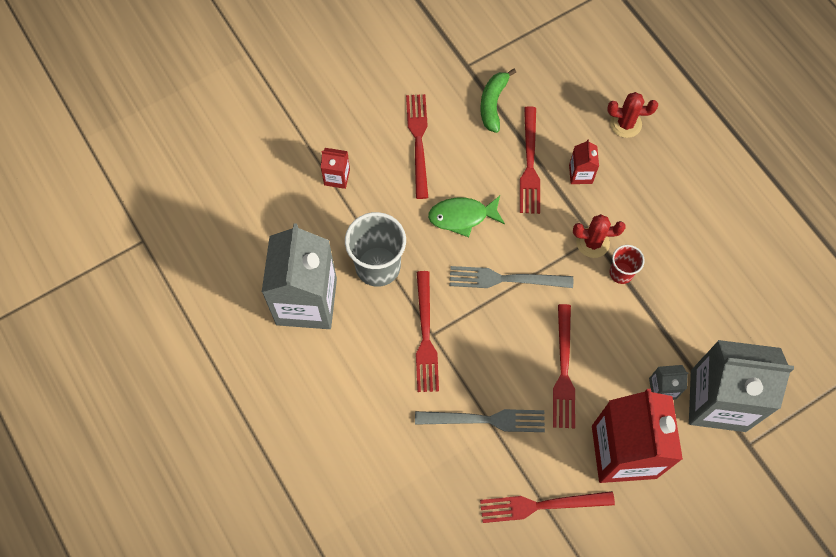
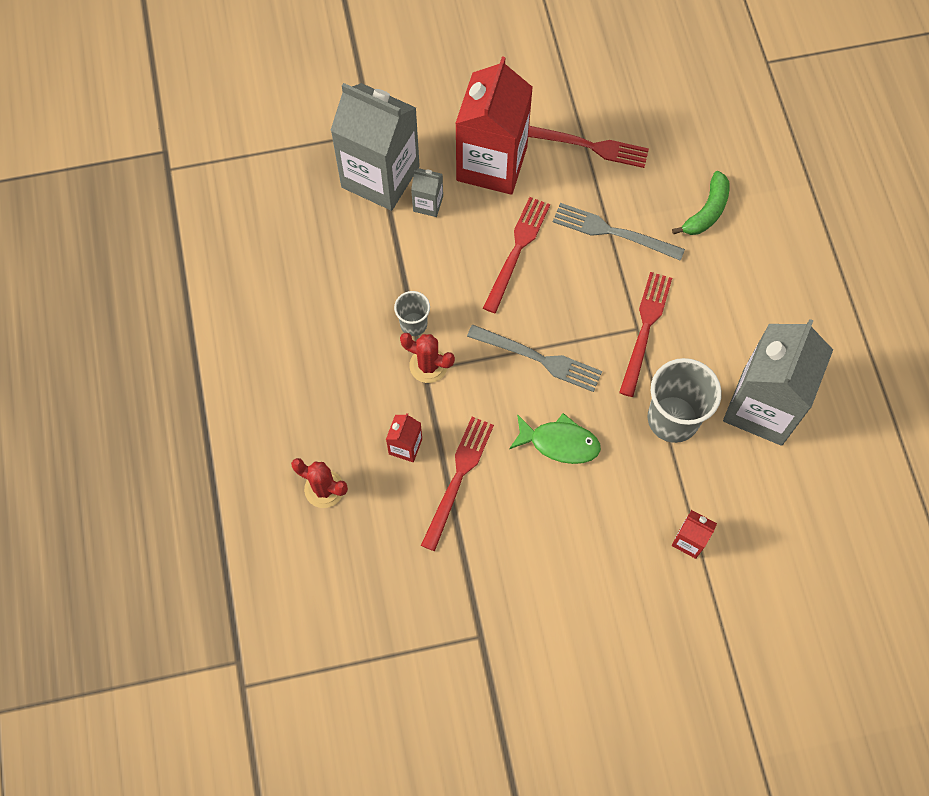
camera: 160 degrees left, 0 degrees up
(418, 141) = (577, 553): red fork -> none
(493, 104) = (469, 571): green banana -> green banana (707, 211)
(621, 273) = (413, 324): red cup -> grey cup

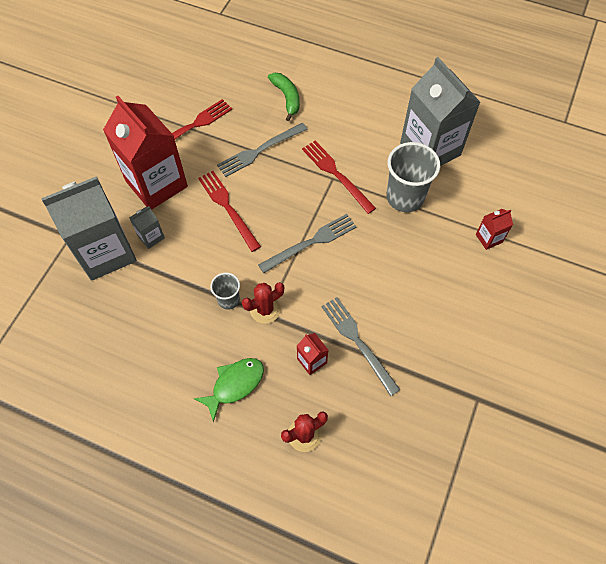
camera: 55 degrees left, 5 degrees down
(458, 478) = (358, 342): red fork -> grey fork
(559, 443) = (376, 267): green fish -> green fish (234, 385)

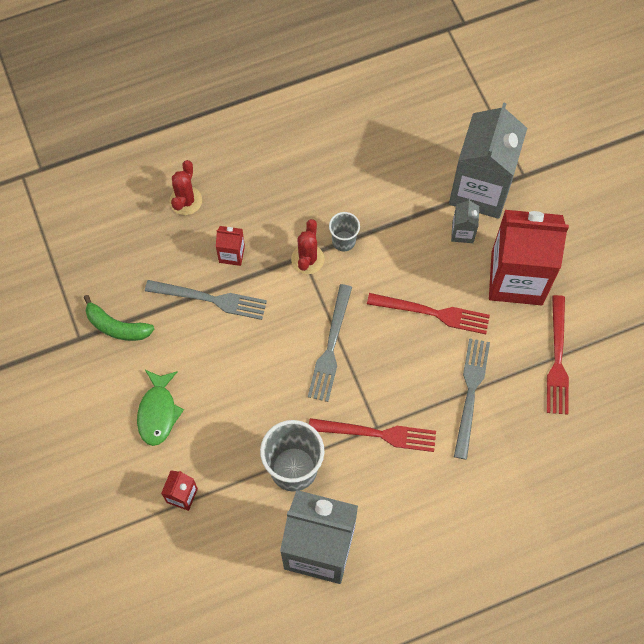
camera: 135 degrees right, 5 degrees up
(234, 385) = (270, 188): green fish -> green fish (158, 412)
(287, 98) = (513, 476): green banana -> green banana (116, 326)

